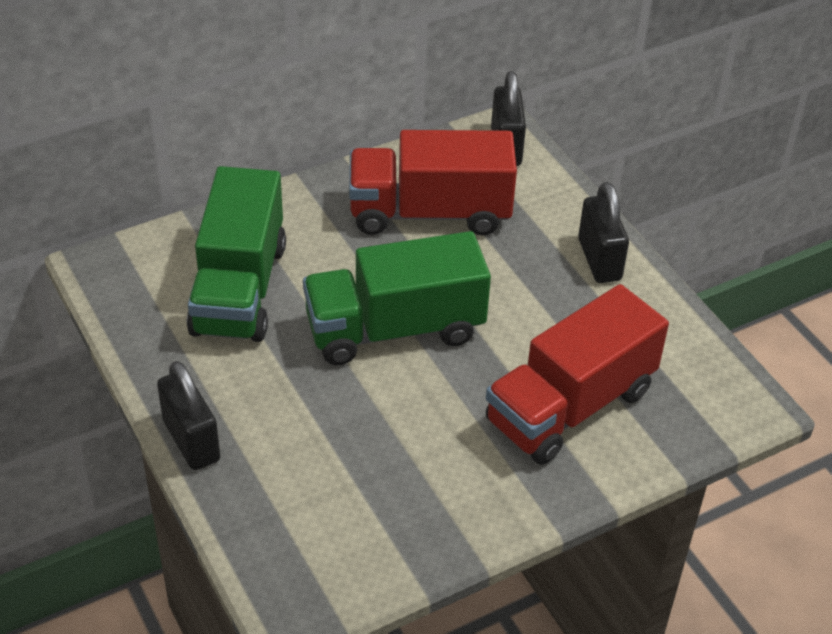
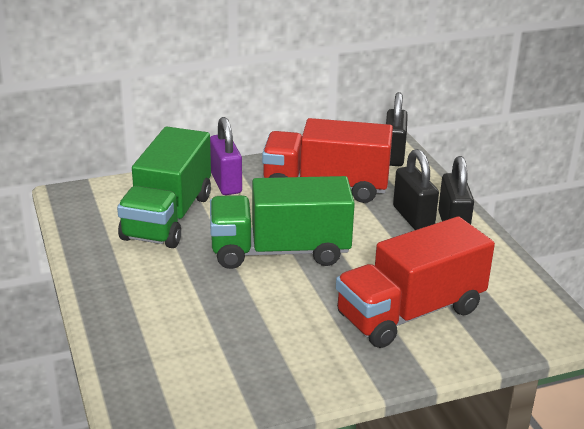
camera: 10 degrees right, 15 degrees down
(191, 440) = (98, 304): black padlock -> black padlock (413, 217)
(299, 220) = (226, 183): none -> purple padlock

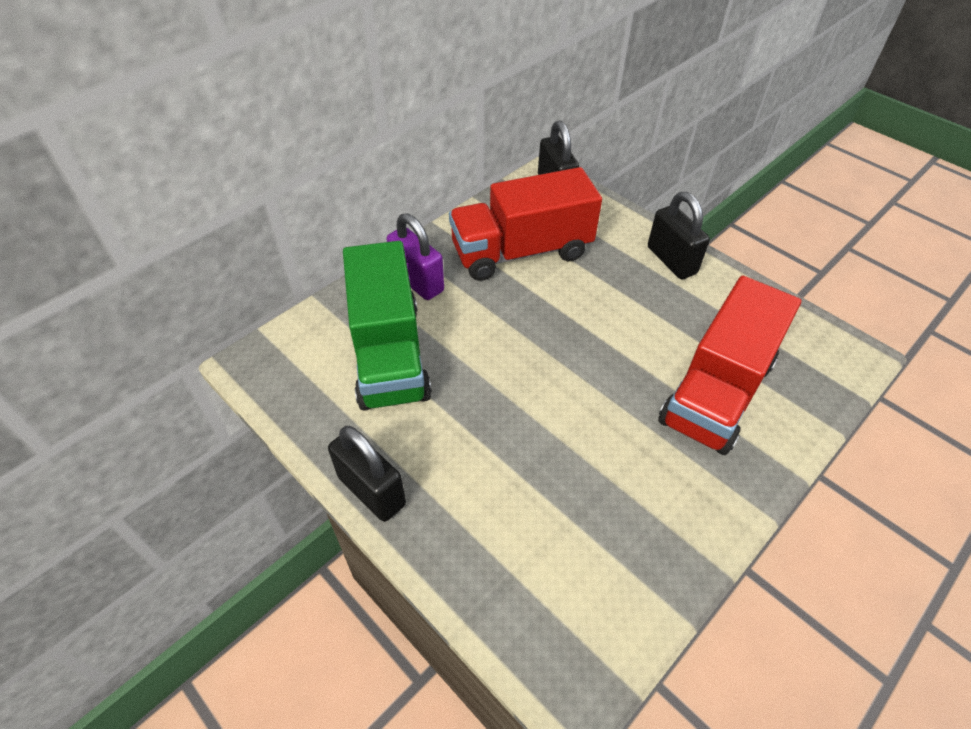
camera: 25 degrees left, 20 degrees up
(280, 251) = (539, 358): green truck -> none
(413, 217) = (630, 263): black padlock -> black padlock (372, 490)

